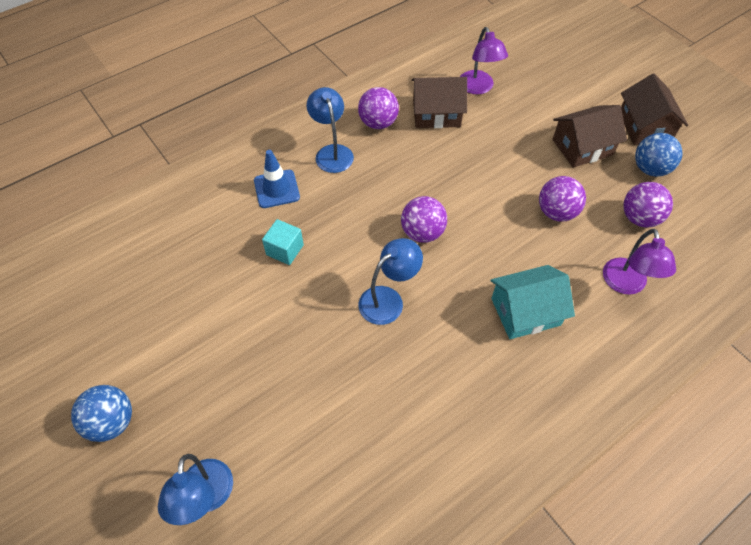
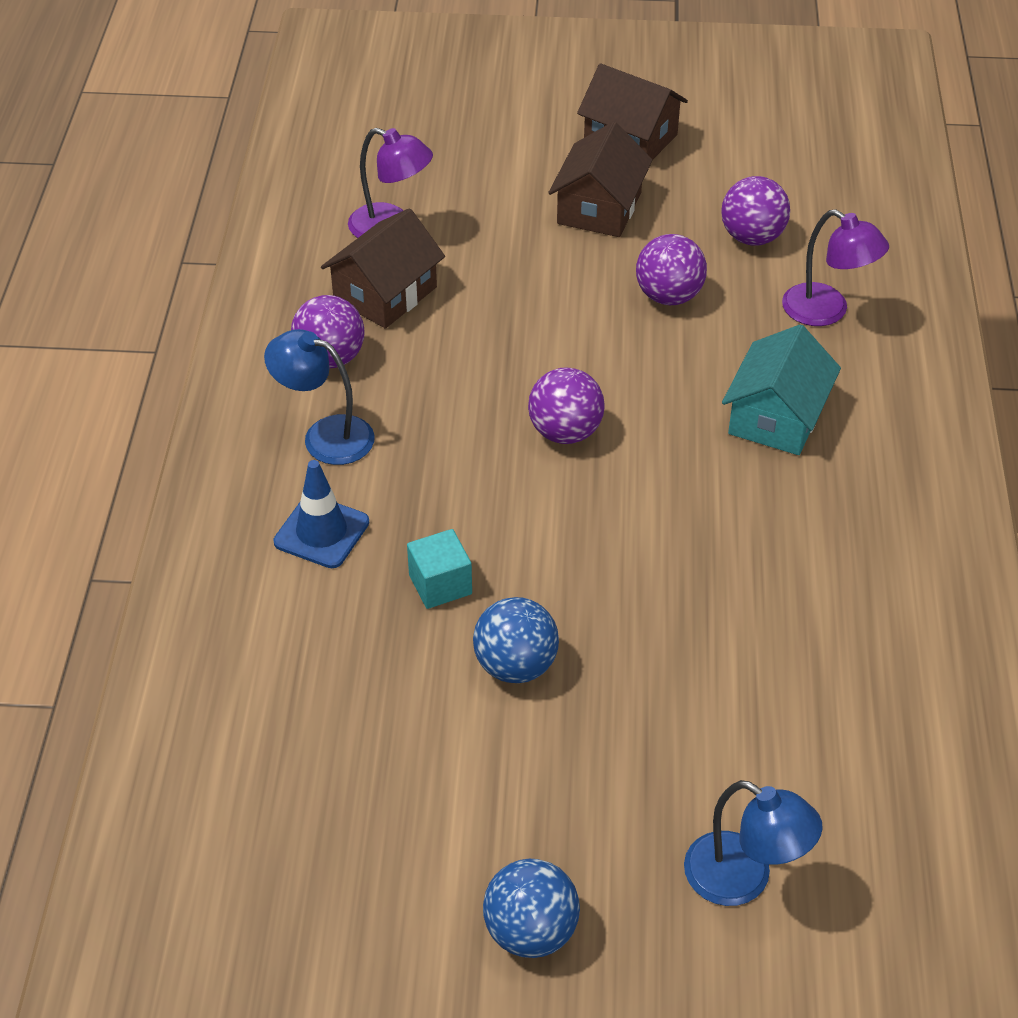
camera: 50 degrees left, 10 degrees down
(388, 299) = (632, 528): blue lamp -> none
(650, 169) = (695, 179): blue ball -> blue ball (515, 666)

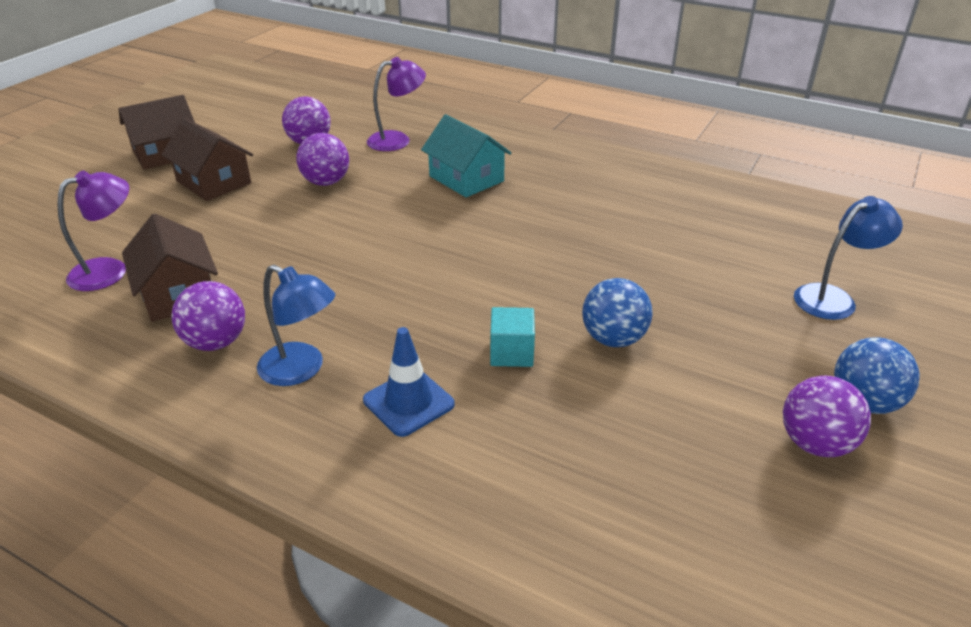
camera: 65 degrees left, 10 degrees down
(325, 436) = (301, 370): blue lamp -> blue lamp turned 105 degrees counterclockwise
(565, 432) = (408, 254): purple ball -> purple ball (815, 443)

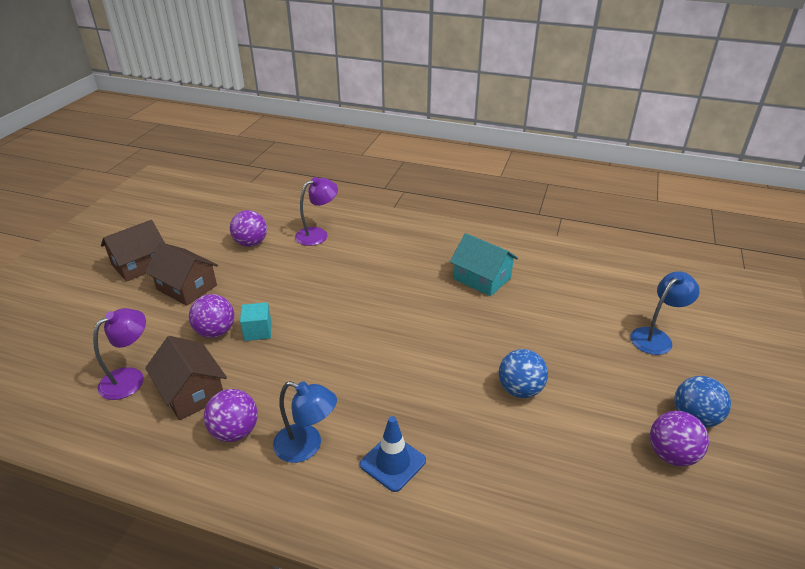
camera: 10 degrees left, 0 degrees up
(326, 182) = (275, 278): purple ball -> purple ball (215, 332)
(466, 179) = (379, 264): turquoise house -> turquoise house (482, 278)
(511, 353) = (453, 411): turquoise cube -> turquoise cube (258, 331)

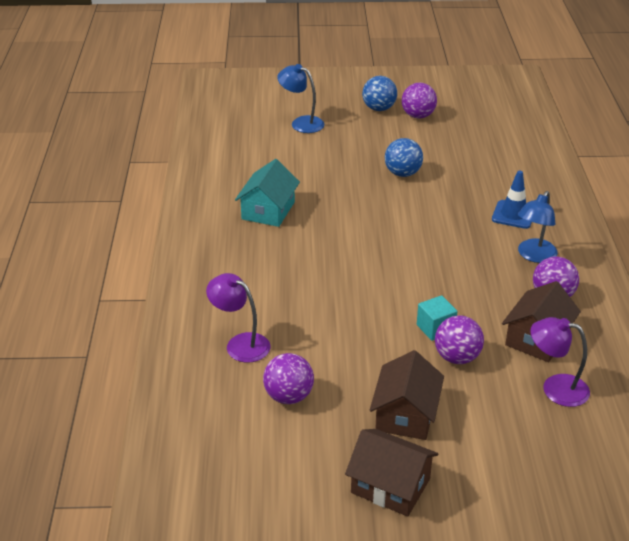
camera: 110 degrees left, 0 degrees up
(307, 446) = (534, 256): blue lamp -> blue lamp turned 150 degrees counterclockwise

